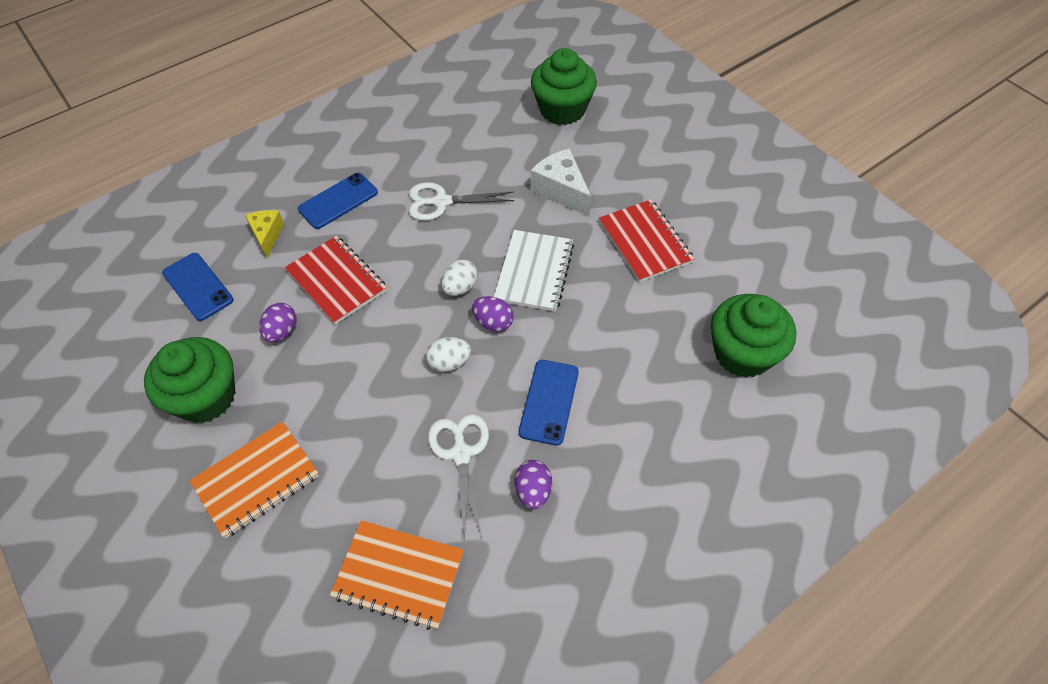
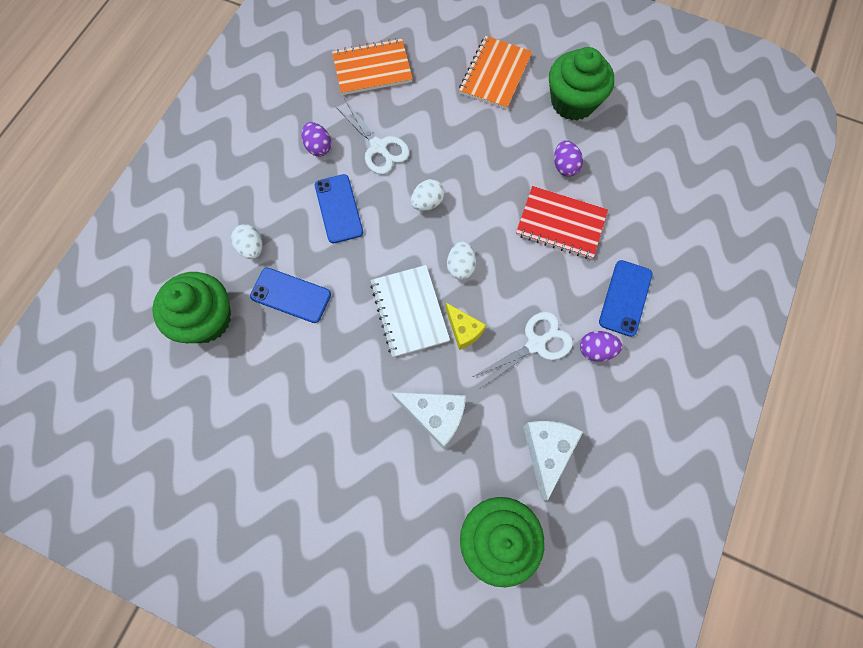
camera: 150 degrees right, 15 degrees up
(198, 286) = (658, 168): blue phone -> blue phone (291, 295)
(267, 235) = (651, 235): yellow cheese -> yellow cheese (463, 330)
(489, 137) = (546, 451): none -> white cheese
(493, 322) = (415, 249): purple egg -> purple egg (596, 350)
(644, 242) = (329, 393): red notebook -> none
(667, 404) = (251, 248): none -> white egg

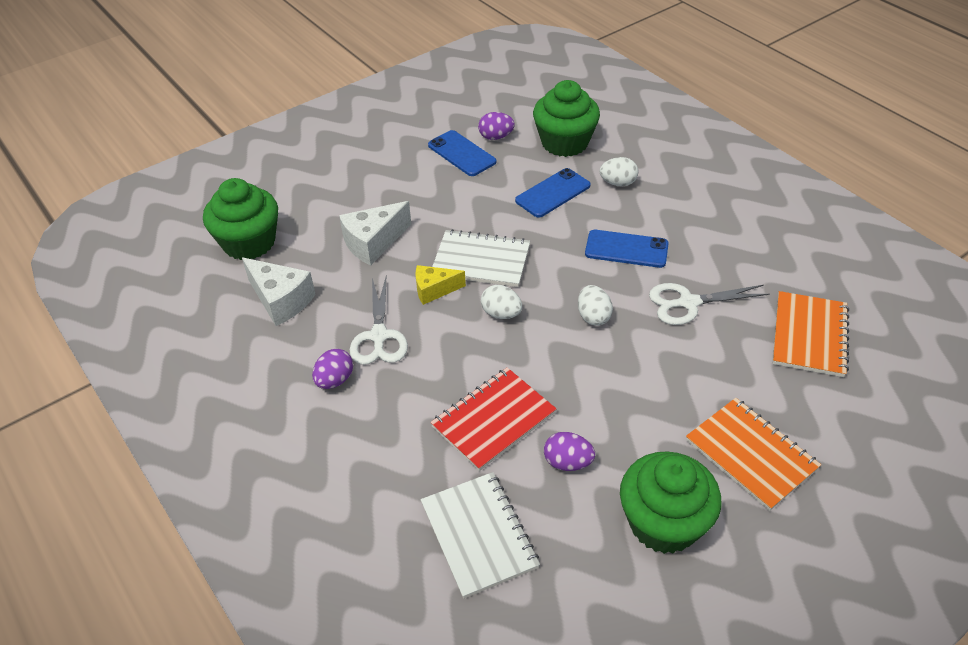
camera: 120 degrees right, 25 degrees down
(318, 147) = (712, 257): purple egg -> purple egg (496, 137)
(625, 298) = (366, 435): blue phone -> blue phone (461, 153)
(647, 191) = (478, 535): none -> white notebook

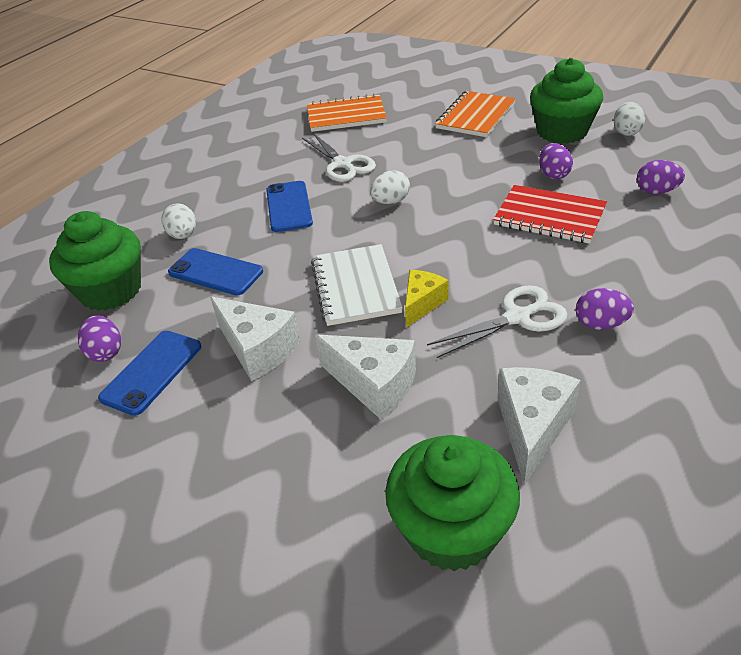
camera: 110 degrees left, 5 degrees down
(434, 290) = (422, 304): yellow cheese -> yellow cheese turned 120 degrees counterclockwise
(448, 199) = (258, 349): none -> white cheese
(478, 535) = (656, 191): white notebook -> purple egg
(501, 314) = (424, 250): white egg -> white egg (626, 132)

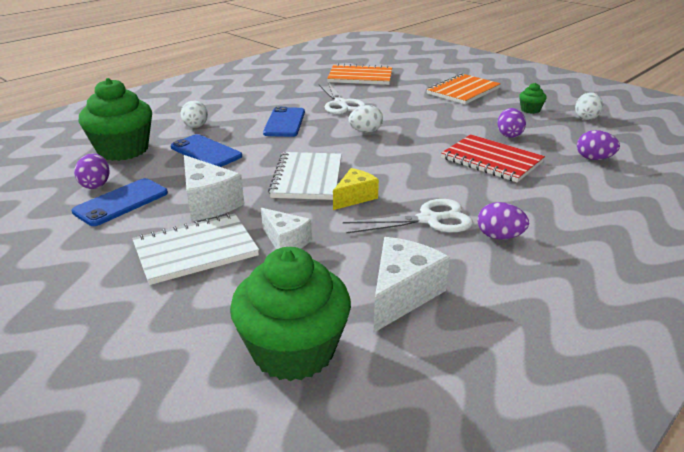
camera: 10 degrees right, 10 degrees down
(278, 422) = (196, 250): none -> white notebook
(374, 385) = (286, 241): white cheese -> white cheese, size x0.66
(562, 131) = (530, 110): green cupcake -> green cupcake, size x0.44

